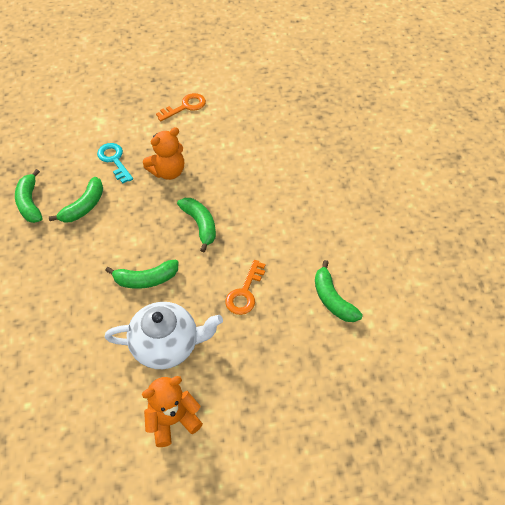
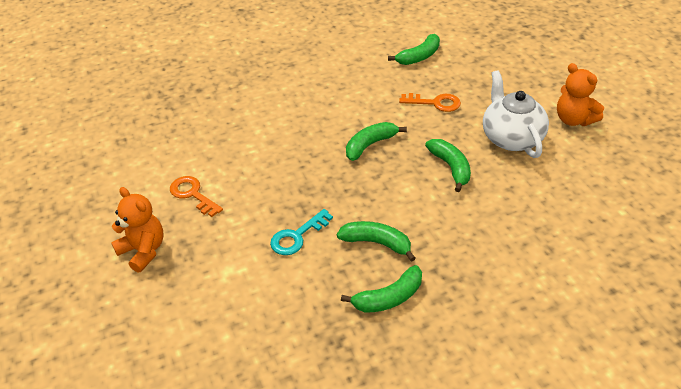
camera: 100 degrees left, 10 degrees down
(168, 171) = (304, 185): orange teddy bear -> orange teddy bear (143, 251)

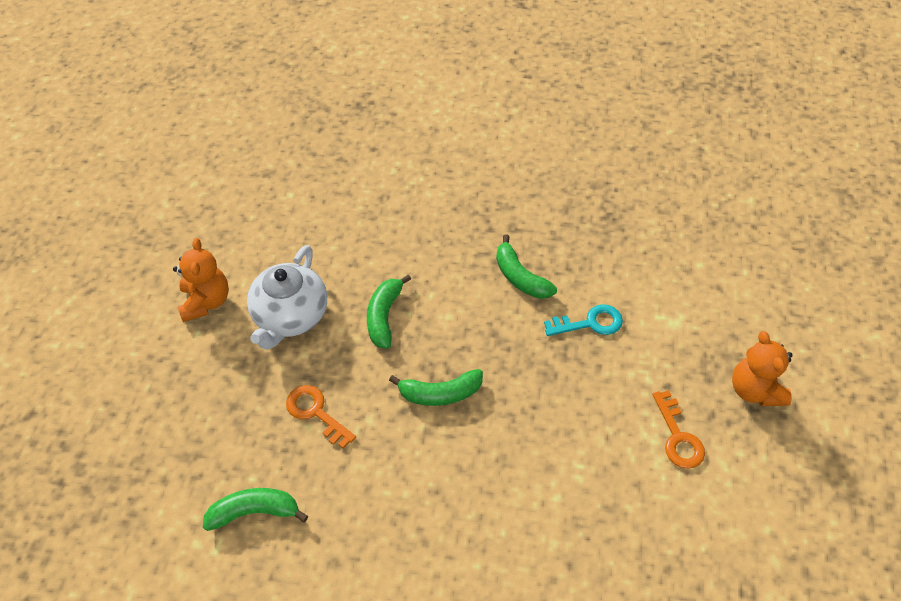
camera: 150 degrees left, 10 degrees up
(389, 298) = (545, 227): green banana -> none

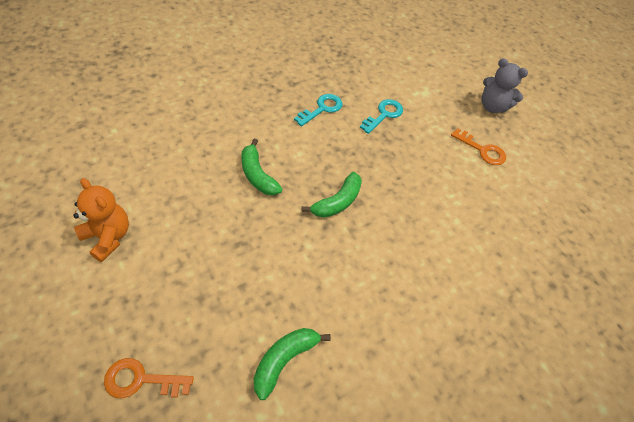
camera: 45 degrees left, 0 degrees up
(290, 316) = (189, 211): white teapot -> none
(316, 413) = (267, 263): orange key -> orange key (141, 380)
(520, 277) = (322, 109): green banana -> turquoise key
(754, 390) = (492, 106): orange teddy bear -> grey teddy bear

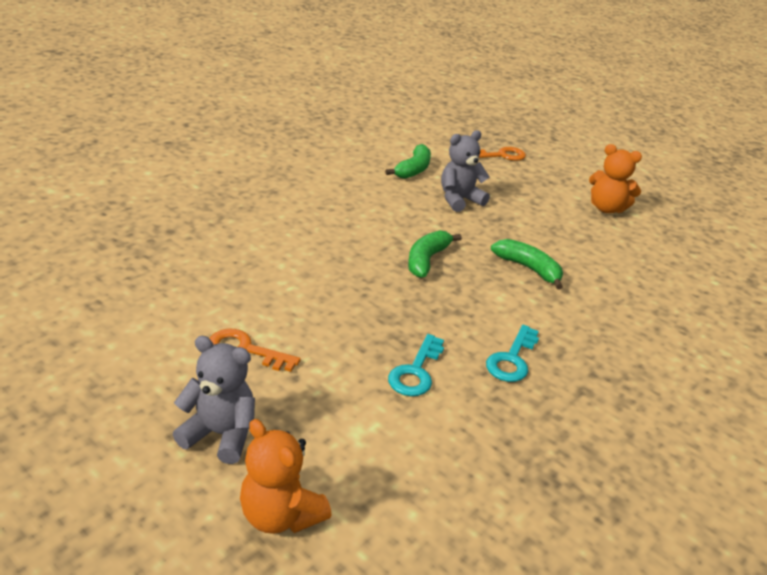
camera: 165 degrees right, 20 degrees down
(261, 283) = (459, 200): none -> grey teddy bear
(464, 70) = (281, 515): none -> orange teddy bear

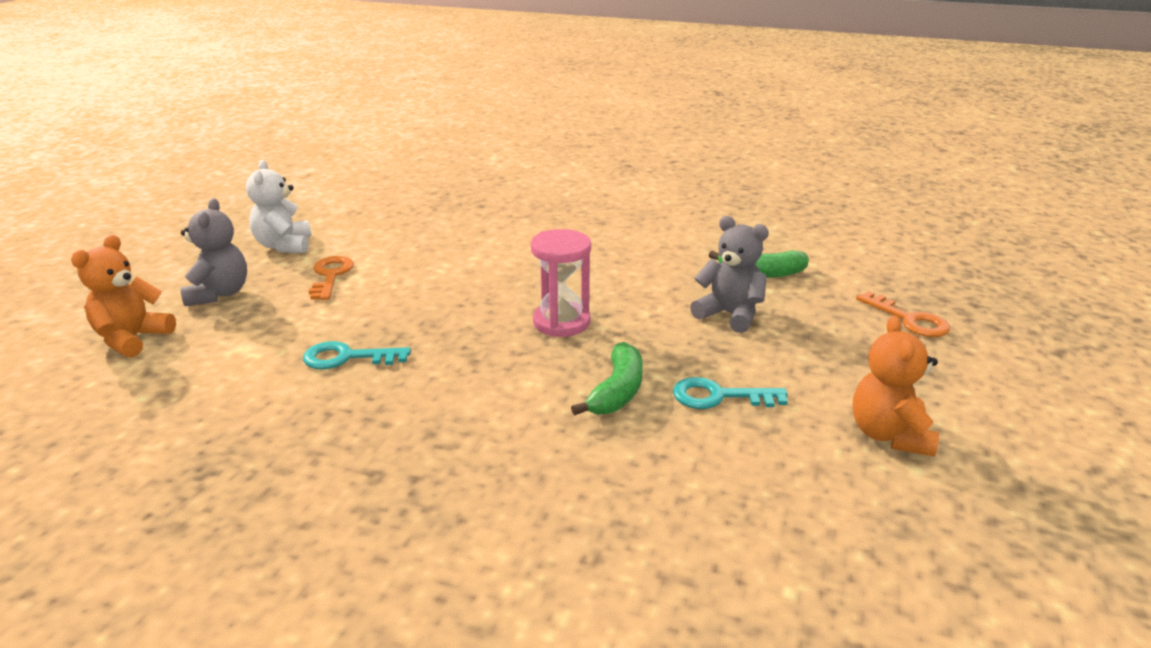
camera: 70 degrees right, 5 degrees down
(136, 368) = (284, 246): none -> white teddy bear
(426, 260) = (561, 322): green banana -> pink hourglass
(512, 359) = (406, 411): turquoise key -> turquoise key (719, 396)

